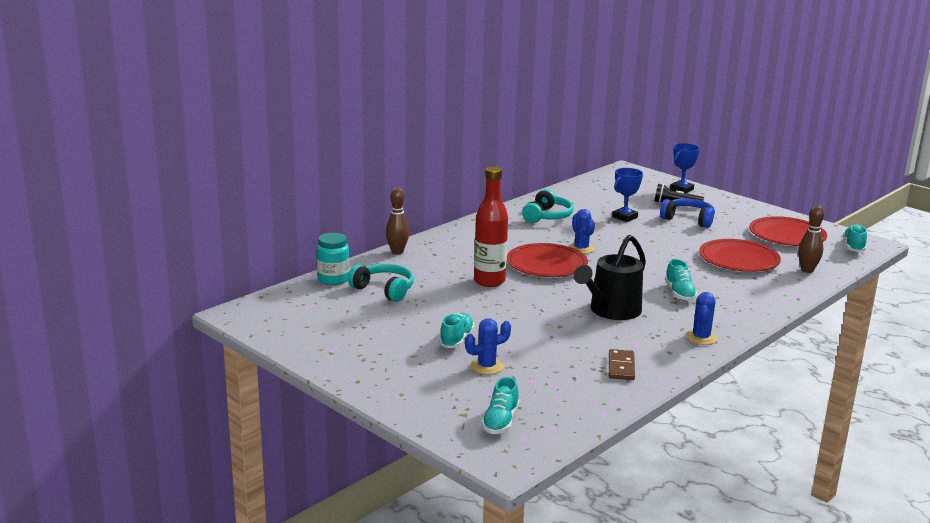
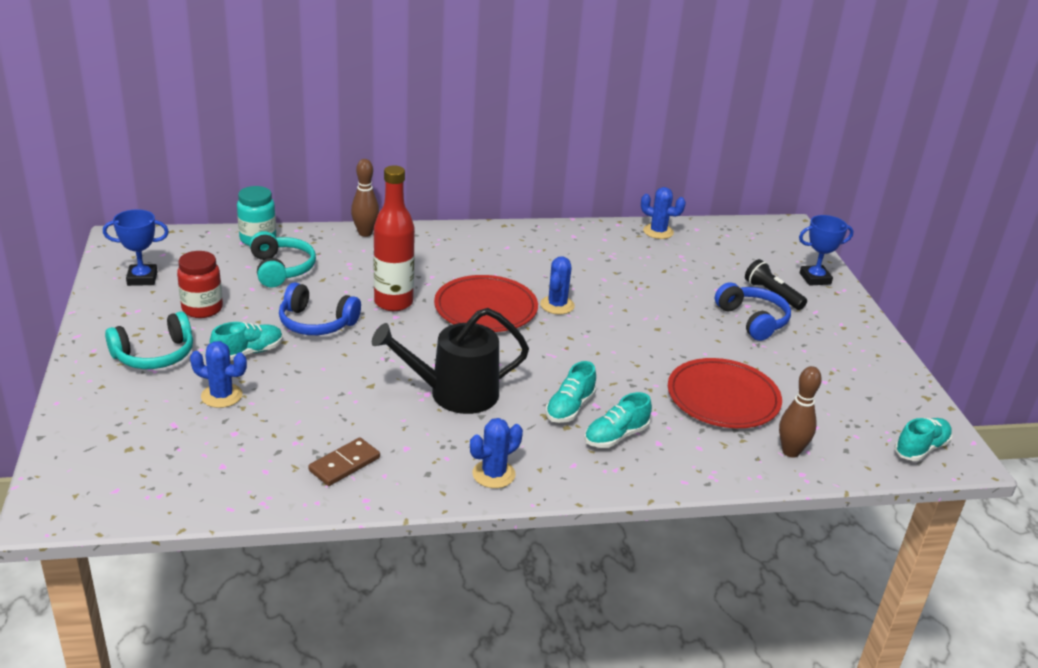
camera: 35 degrees right, 10 degrees up
(378, 329) = (202, 309): none -> red jar
(465, 309) = (316, 323): none -> blue headphones
(500, 421) = (126, 462): turquoise shoe -> turquoise shoe (616, 436)
(547, 216) = (589, 252): turquoise headphones -> turquoise headphones (154, 355)
(564, 193) = (658, 232): none -> blue cactus
(624, 217) = (677, 287): blue trophy -> blue trophy (142, 278)
(787, 235) = (849, 393): red plate -> none

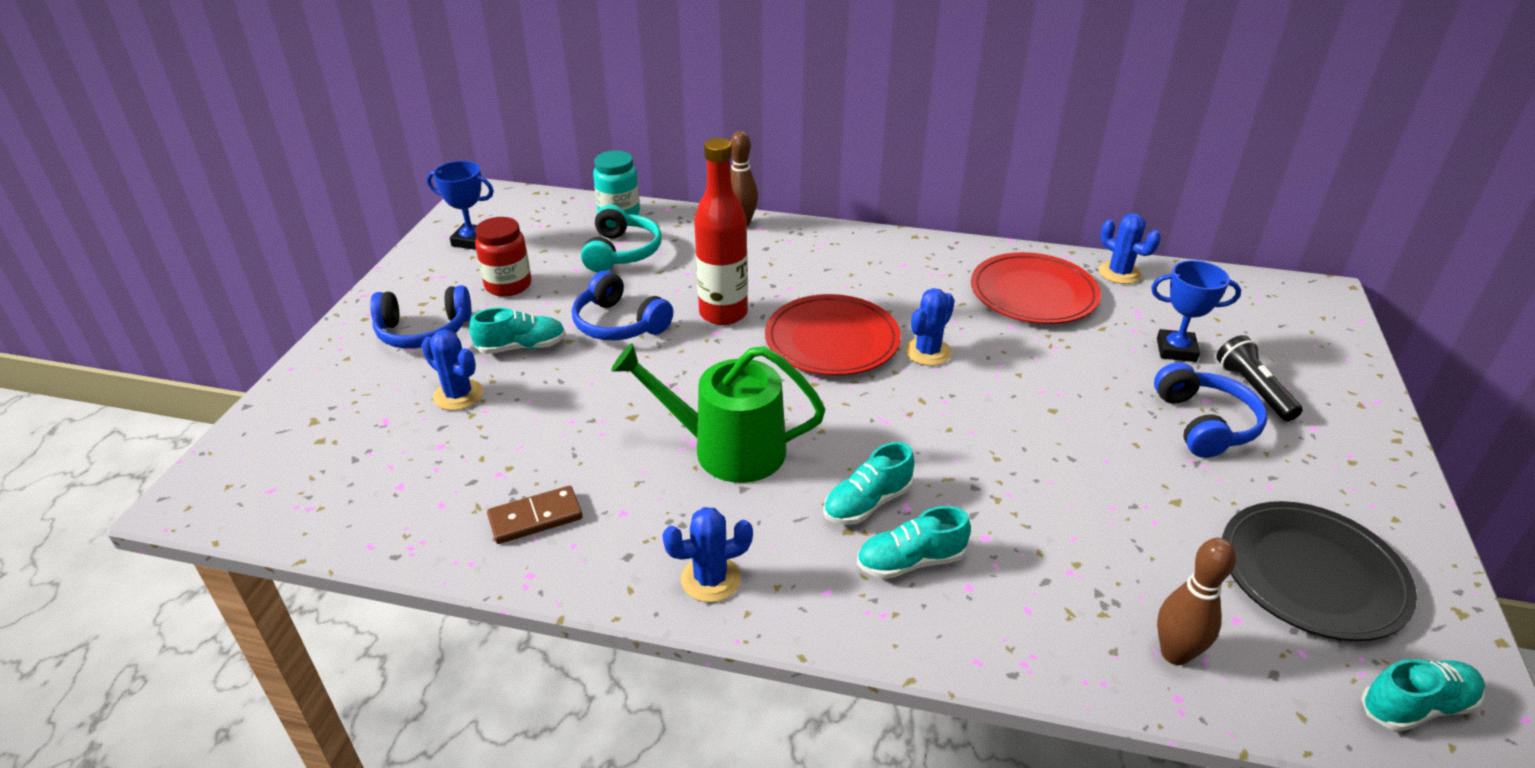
camera: 25 degrees right, 5 degrees up
(154, 355) = (423, 331): turquoise headphones -> blue headphones
(455, 393) = (728, 449): black watering can -> green watering can
(723, 398) = (1102, 537): red plate -> red plate (1033, 294)
(815, 278) = (1333, 377): blue trophy -> blue trophy (1176, 350)
(845, 394) = (1311, 574): none -> black plate

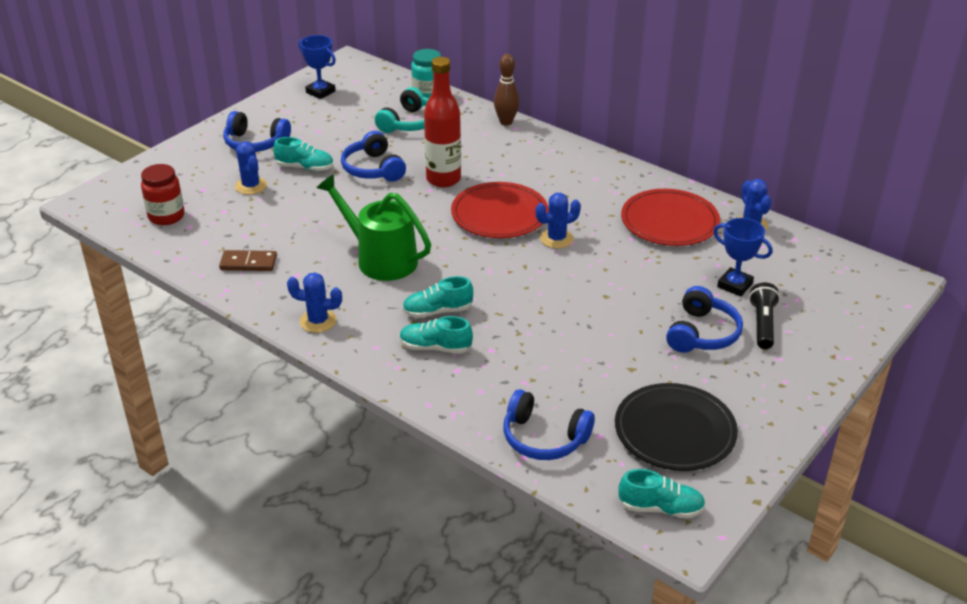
camera: 25 degrees right, 0 degrees up
(508, 285) = (323, 127): red jar -> red jar (166, 216)
(1175, 653) = (544, 438): brown bowling pin -> blue headphones

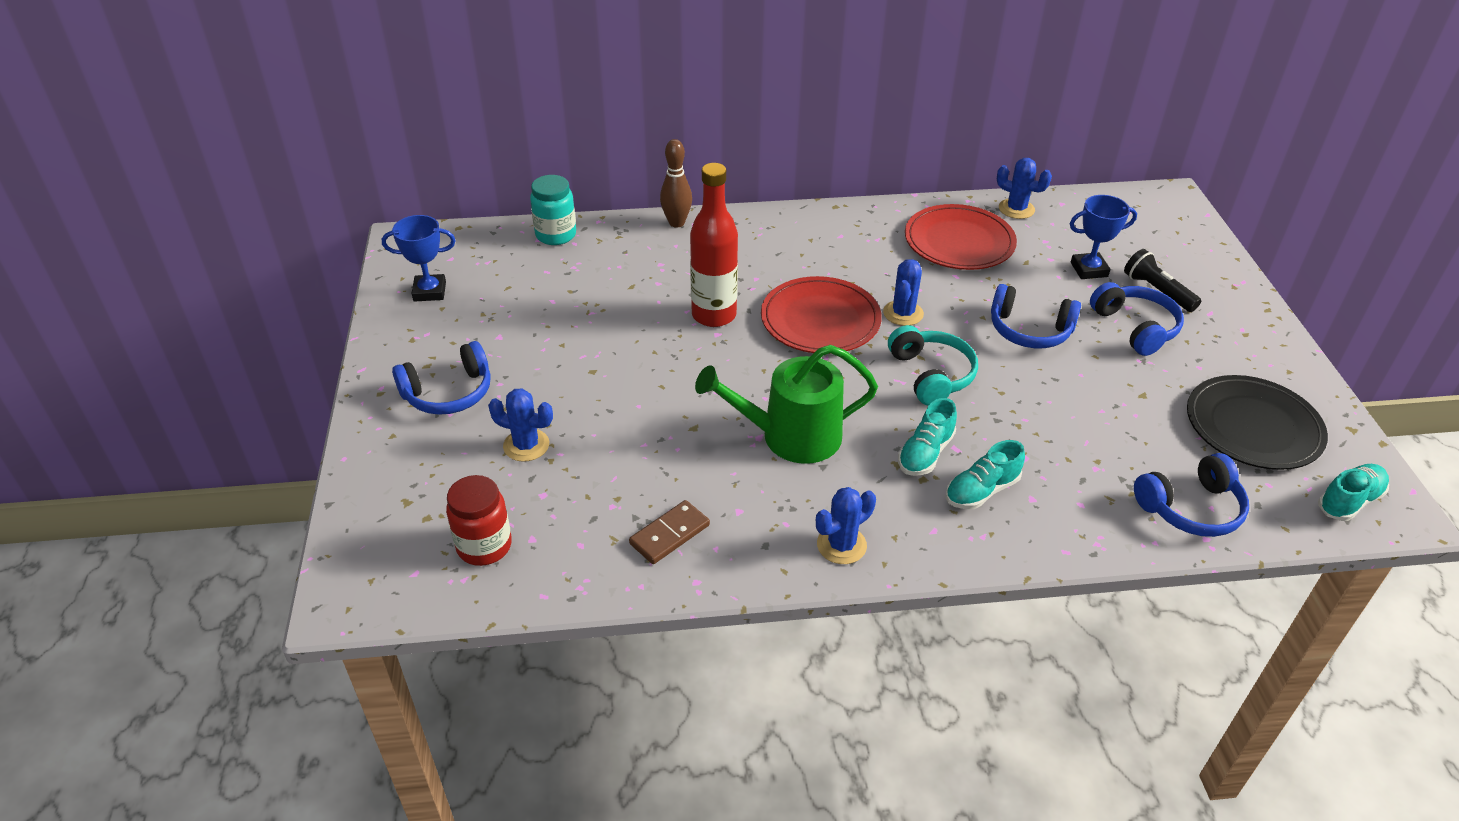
camera: 45 degrees left, 5 degrees up
(305, 167) = (553, 387): turquoise shoe -> none
(373, 169) = (627, 345): blue headphones -> blue headphones (1029, 330)
(409, 123) = (584, 274): turquoise headphones -> turquoise headphones (931, 375)

